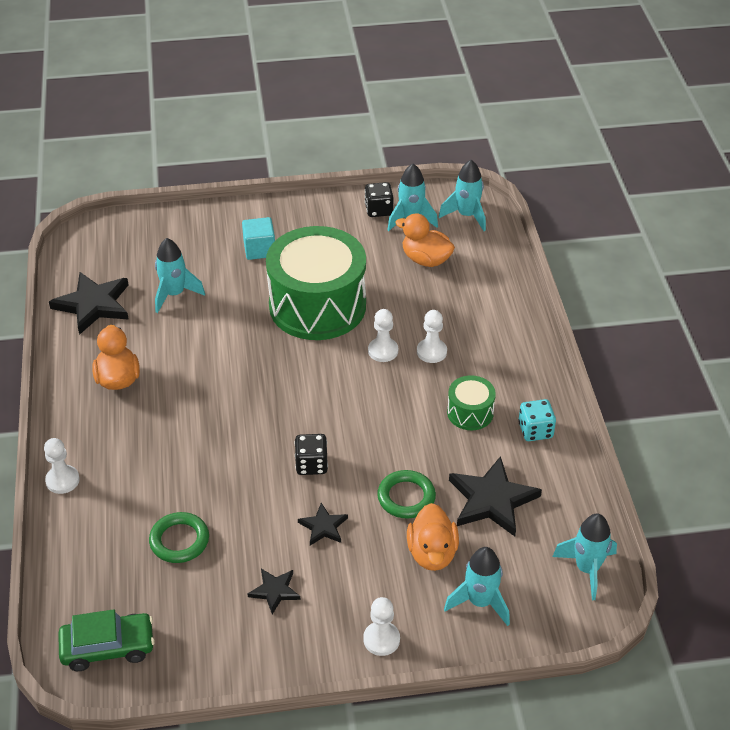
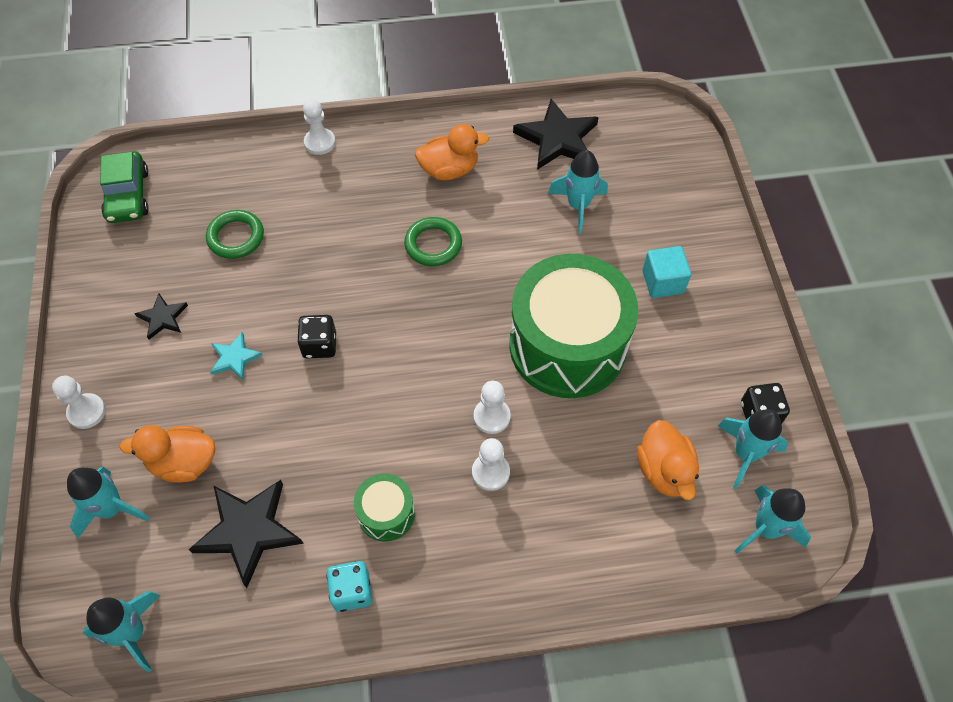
camera: 90 degrees right, 15 degrees up
(323, 527) = (235, 358): black star -> turquoise star
(406, 497) = (263, 438): green ring -> green ring (433, 244)
(426, 259) = (664, 471): orange duck -> orange duck turned 135 degrees clockwise

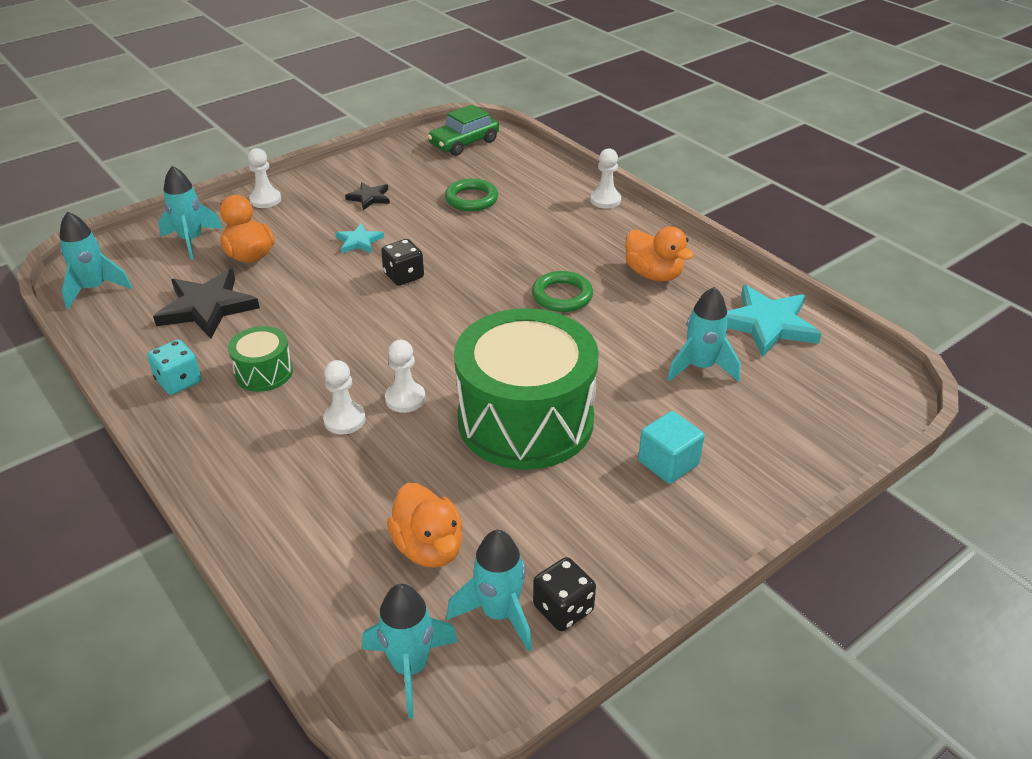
camera: 60 degrees right, 20 degrees down
(557, 139) = (767, 324): black star -> turquoise star
(664, 471) = (429, 547): orange duck -> orange duck turned 75 degrees counterclockwise

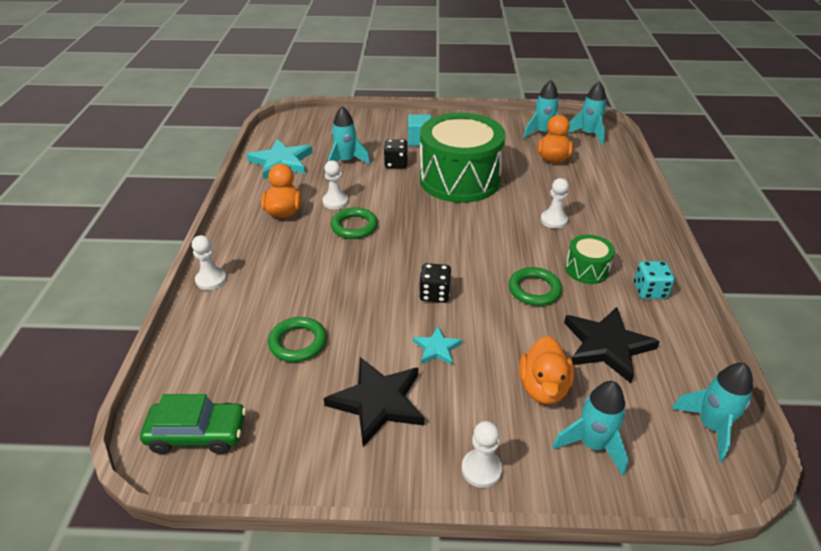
camera: 140 degrees left, 0 degrees up
(309, 324) = (534, 290): none -> green ring
(369, 198) = (378, 402): black star -> black star, size x1.88
(405, 398) = (511, 215): white pawn -> white pawn (335, 202)
(563, 608) = (517, 125): black dice -> black dice (396, 164)

